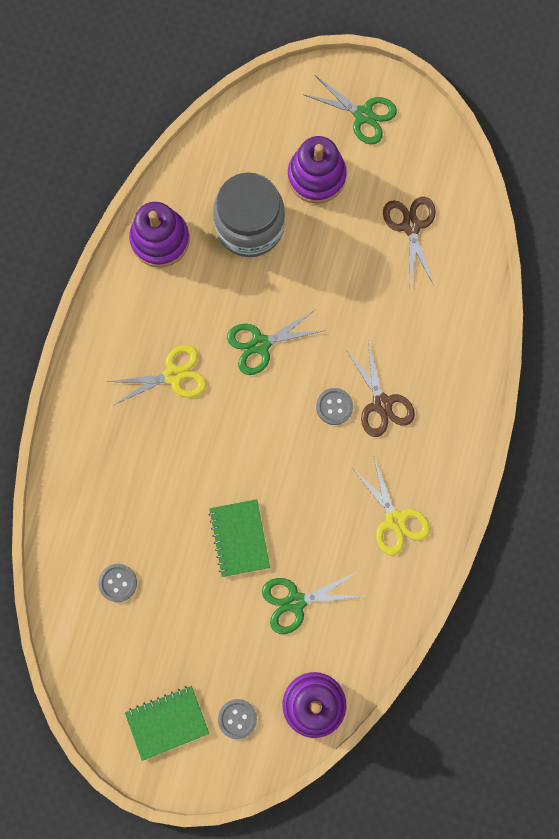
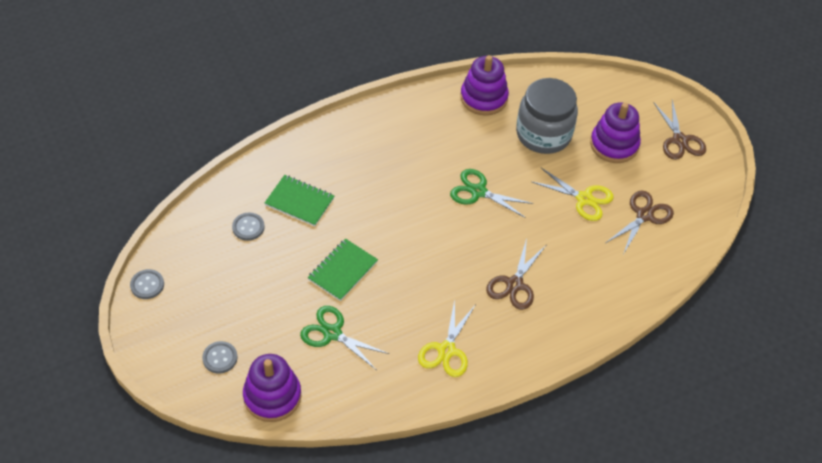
camera: 45 degrees right, 25 degrees down
(167, 722) = (181, 319): green notebook -> green notebook (299, 202)
(173, 375) = (409, 162): yellow scissors -> yellow scissors (584, 199)
(334, 406) = (483, 259): grey button -> grey button (147, 285)
(363, 115) = (680, 140): green scissors -> brown scissors

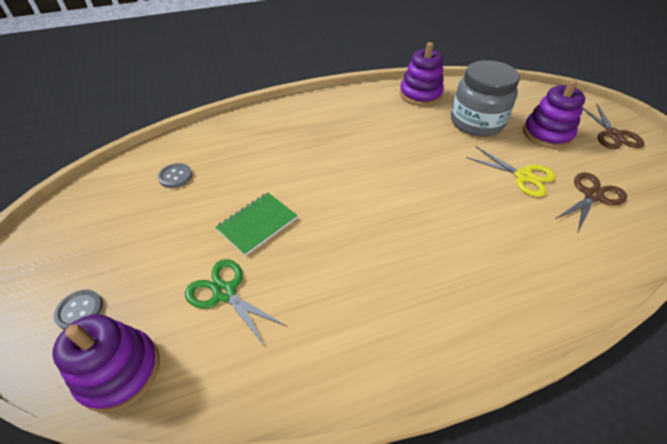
camera: 10 degrees right, 5 degrees down
(147, 285) = (47, 221): grey button -> none
(299, 202) = (234, 159): green notebook -> none
(446, 350) = (362, 329): yellow scissors -> none
(478, 192) = (412, 163): green scissors -> none
(514, 284) = (451, 255): brown scissors -> none

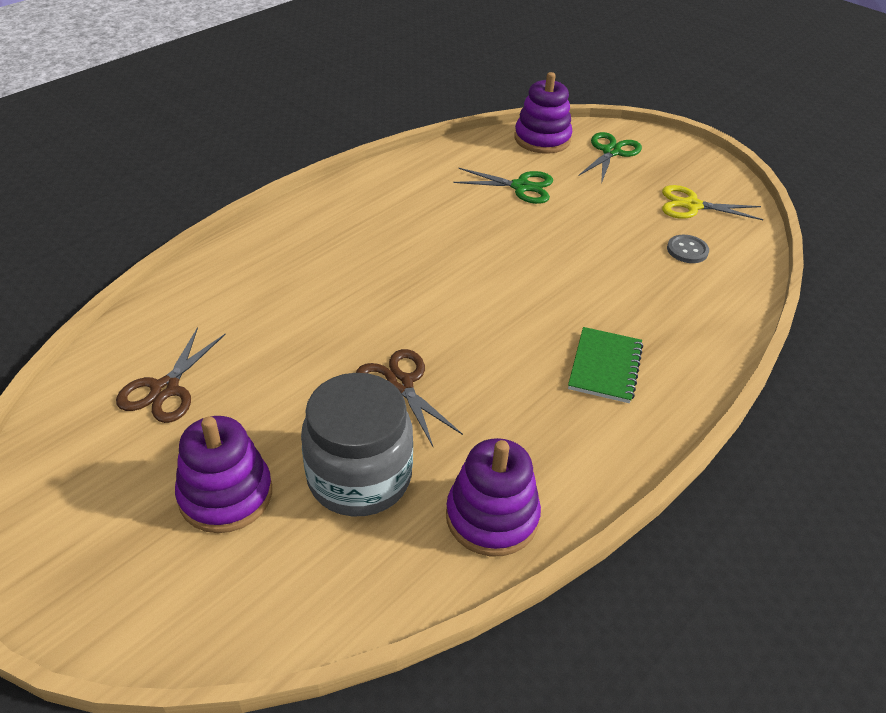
camera: 150 degrees right, 5 degrees down
(80, 310) = (611, 152): grey button -> green scissors
(257, 224) = (549, 236): green notebook -> green notebook (605, 367)
(523, 176) = (266, 389): yellow scissors -> yellow scissors (692, 205)
(613, 135) = (93, 542): brown scissors -> brown scissors (400, 384)

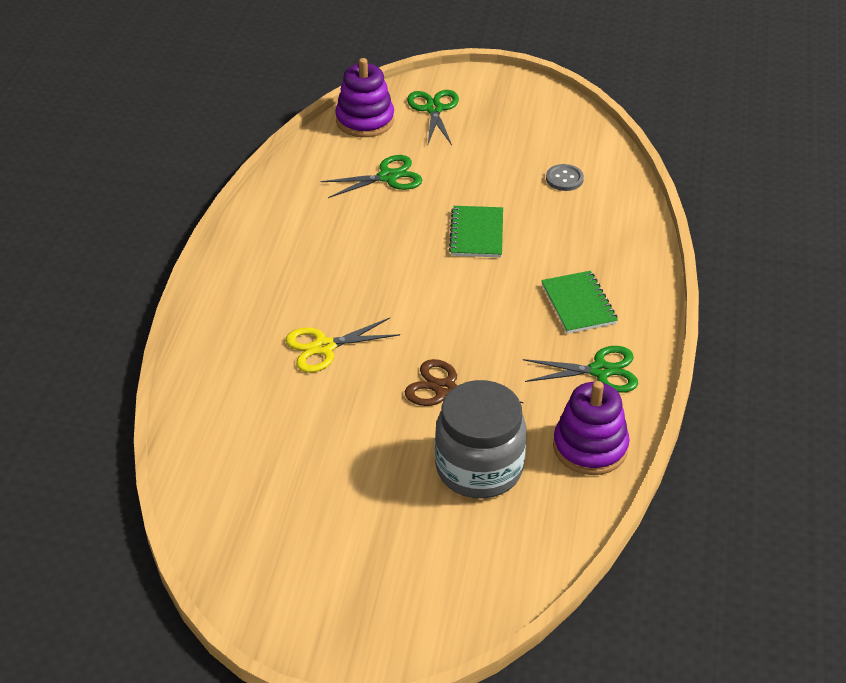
camera: 30 degrees left, 0 degrees up
(165, 389) = (271, 482): brown scissors -> none
(225, 495) = (398, 528): purple stacking toy -> none
(559, 262) = (476, 234): none -> green notebook
(572, 443) = (600, 371): none -> green scissors
(692, 205) = (538, 135): yellow scissors -> yellow scissors (324, 347)

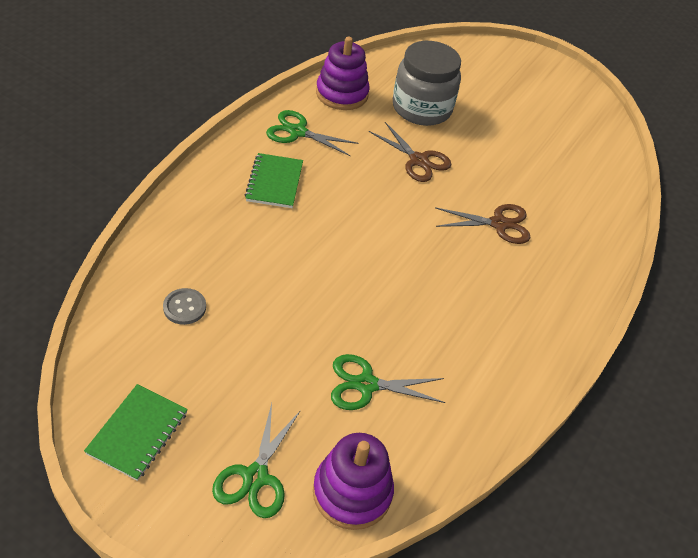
camera: 165 degrees left, 5 degrees up
(324, 347) = (499, 224): yellow scissors -> brown scissors
(476, 234) = (315, 278): green notebook -> green notebook (138, 433)

